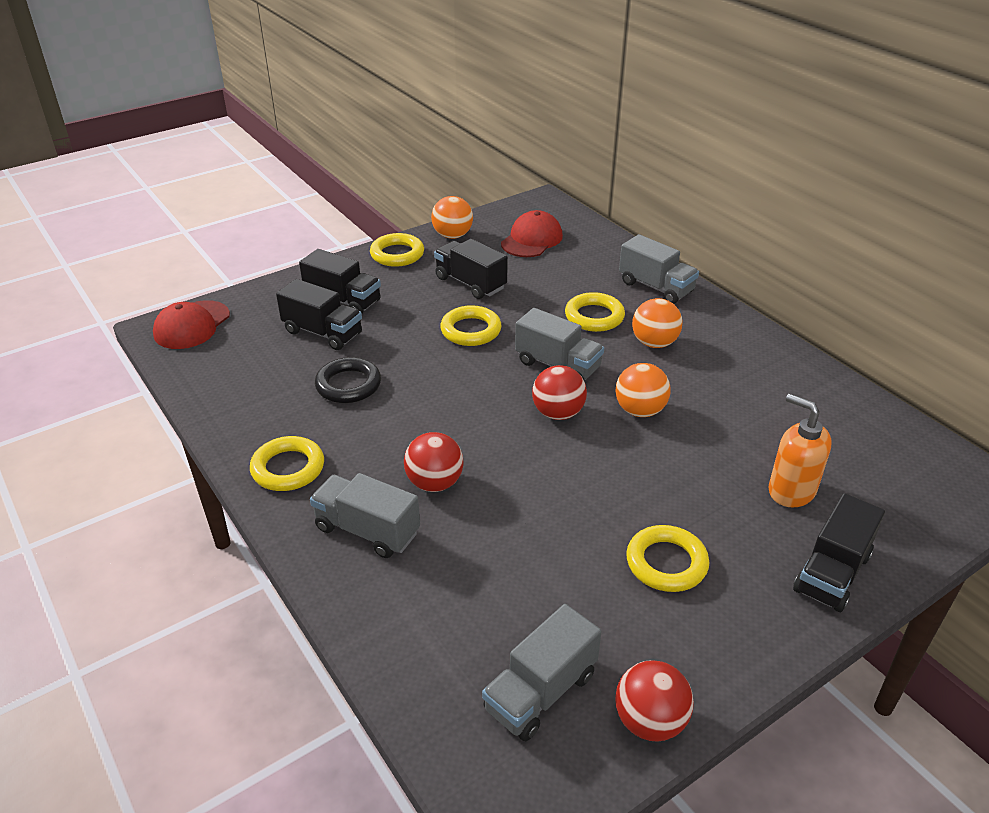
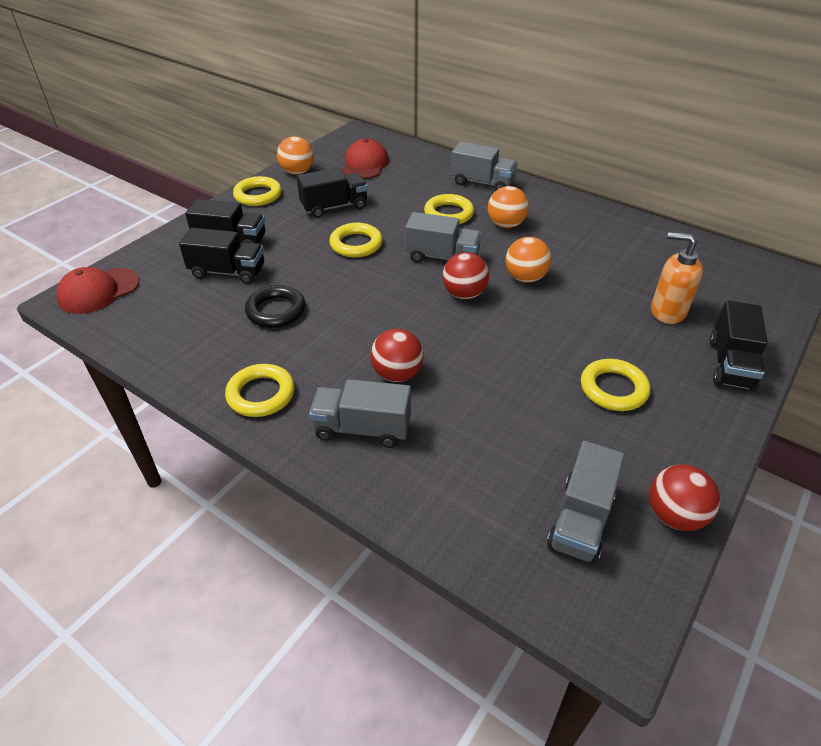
camera: 20 degrees left, 5 degrees up
(192, 325) = (98, 291): red cap -> red cap turned 45 degrees clockwise
(470, 283) = (334, 207): black truck -> black truck turned 135 degrees clockwise

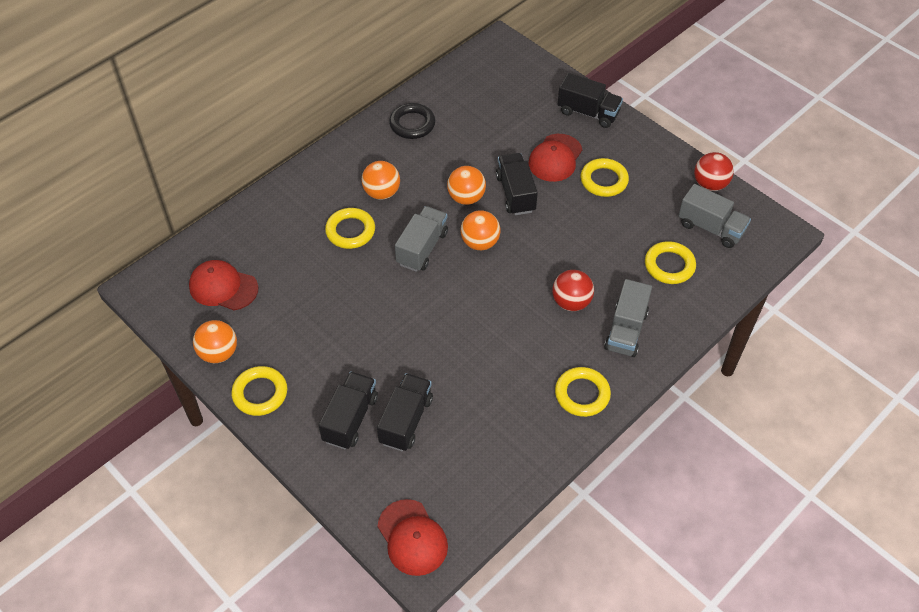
camera: 80 degrees left, 10 degrees up
(276, 311) = (476, 381): black ring -> black ring (412, 124)
(334, 207) = (308, 323): black truck -> black truck (515, 194)
(356, 244) = (384, 311): yellow ring -> yellow ring (669, 265)
(464, 294) = (480, 242): red ball -> orange ball
(482, 183) = (300, 194): grey truck -> none
(627, 340) = (555, 158): none -> red cap
(667, 311) = (526, 125): orange soap dispenser -> none

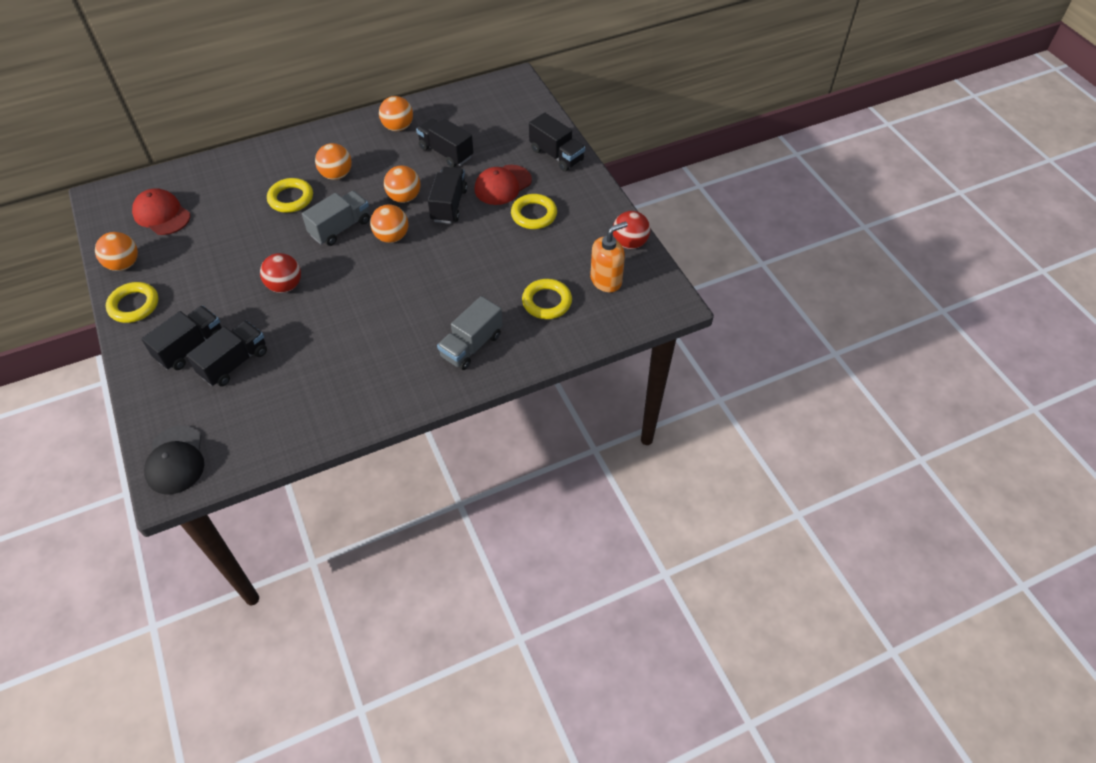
camera: 20 degrees right, 0 degrees up
(412, 124) = (398, 127): black ring -> orange ball
(412, 537) = (175, 460): red cap -> black cap
(478, 139) = (446, 152): none -> black truck
(571, 302) = (438, 308): red ball -> red ball (285, 286)
(582, 394) = (397, 388): yellow ring -> none
(711, 228) = (606, 280): grey truck -> orange soap dispenser

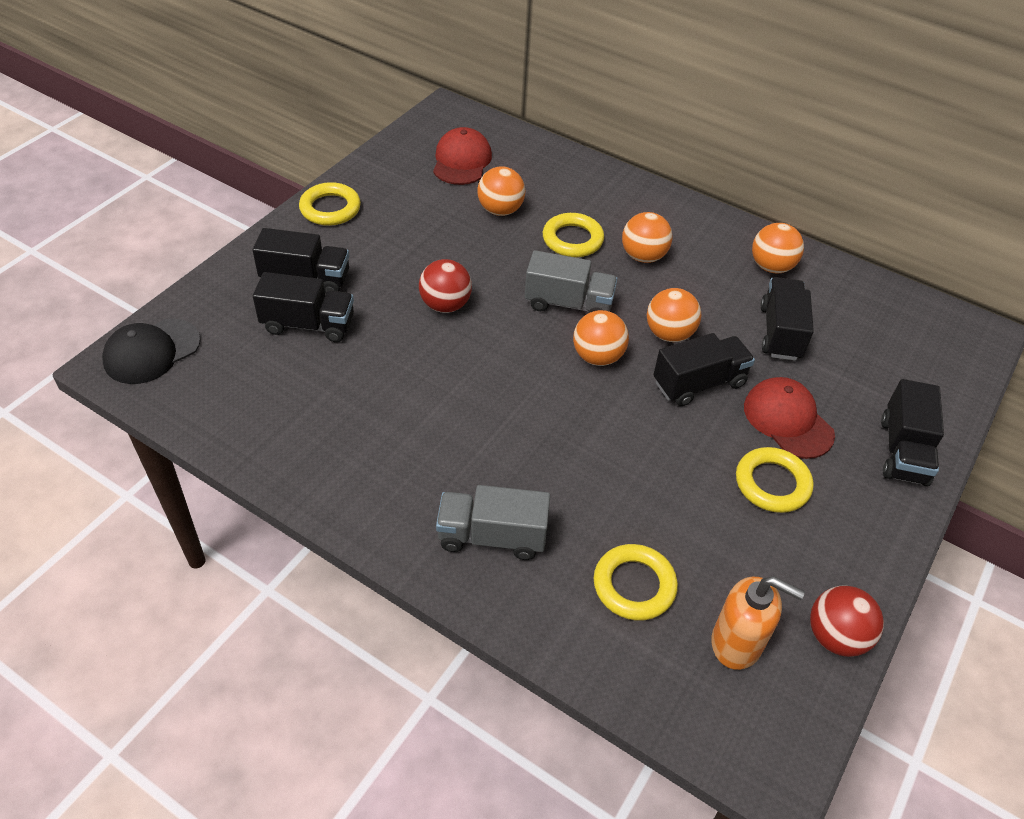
camera: 55 degrees right, 5 degrees down
(124, 264) = (376, 172): orange ball -> orange ball (500, 210)
(502, 185) = (787, 420): red cap -> red cap turned 45 degrees clockwise

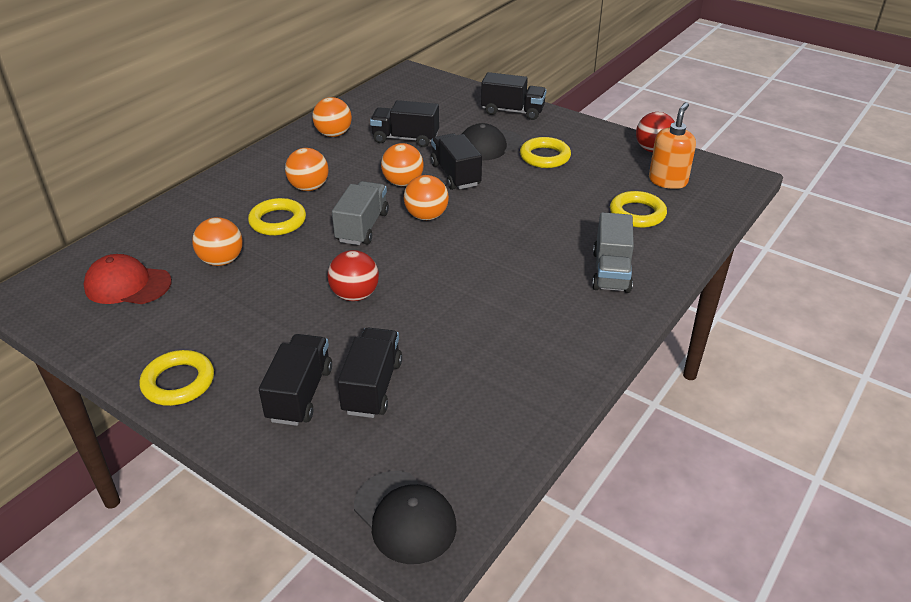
camera: 85 degrees left, 10 degrees down
(787, 420) = (489, 145): red cap -> black cap

